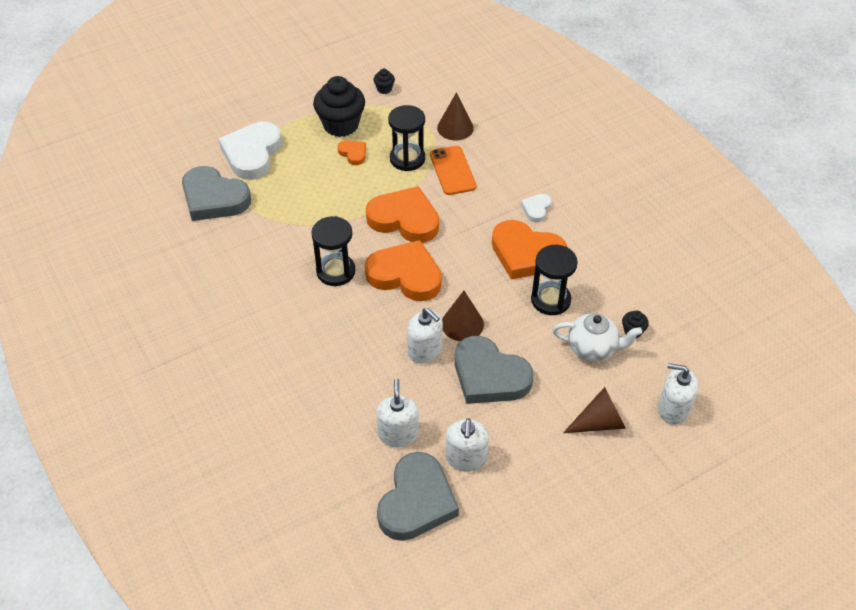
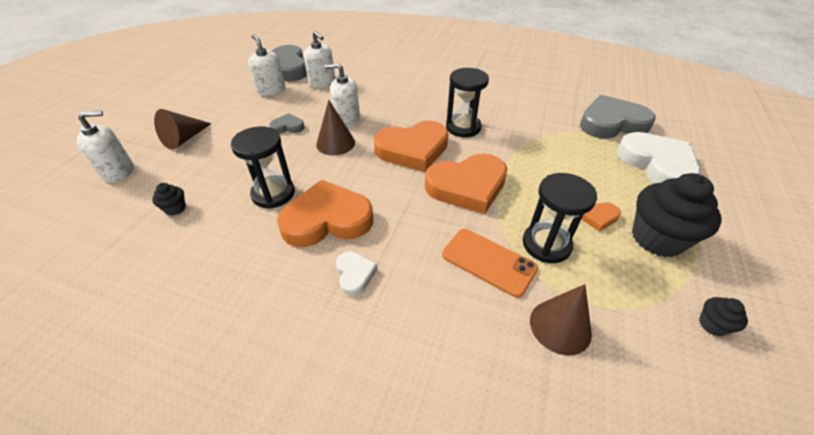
camera: 140 degrees right, 5 degrees down
(489, 376) = (288, 127): grey heart -> grey heart, size x0.47
(592, 349) = (211, 178): white teapot -> none

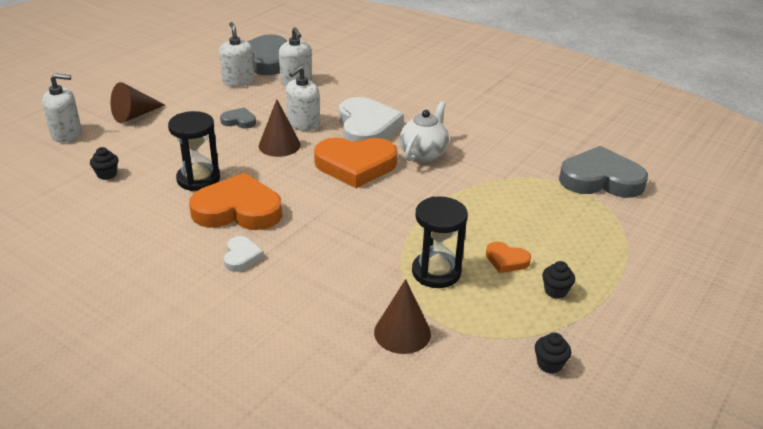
camera: 15 degrees right, 10 degrees down
(347, 119) = (303, 124): white soap dispenser -> white soap dispenser turned 75 degrees counterclockwise
(463, 127) = (423, 154): black hourglass -> white teapot
(467, 186) = (391, 209): orange heart -> none
(488, 262) = (369, 273): orange phone -> none
(657, 164) = (617, 229): white heart -> white heart (366, 128)
(657, 238) = (555, 291): black cupcake -> black cupcake, size x0.43

